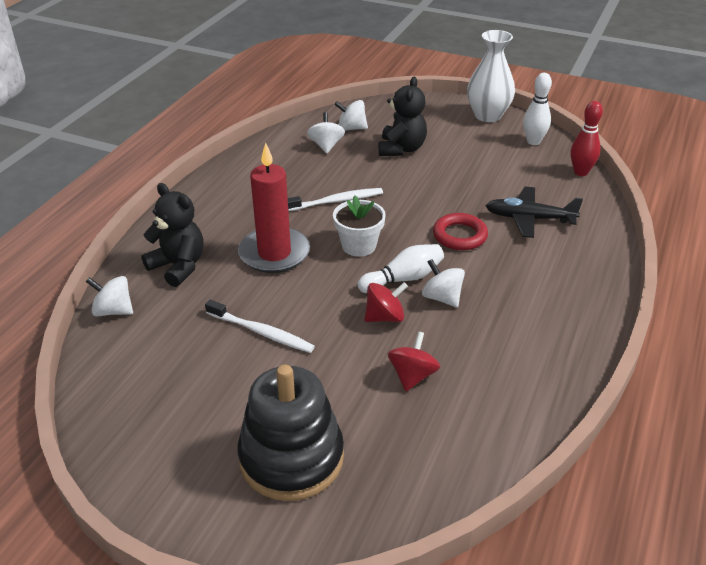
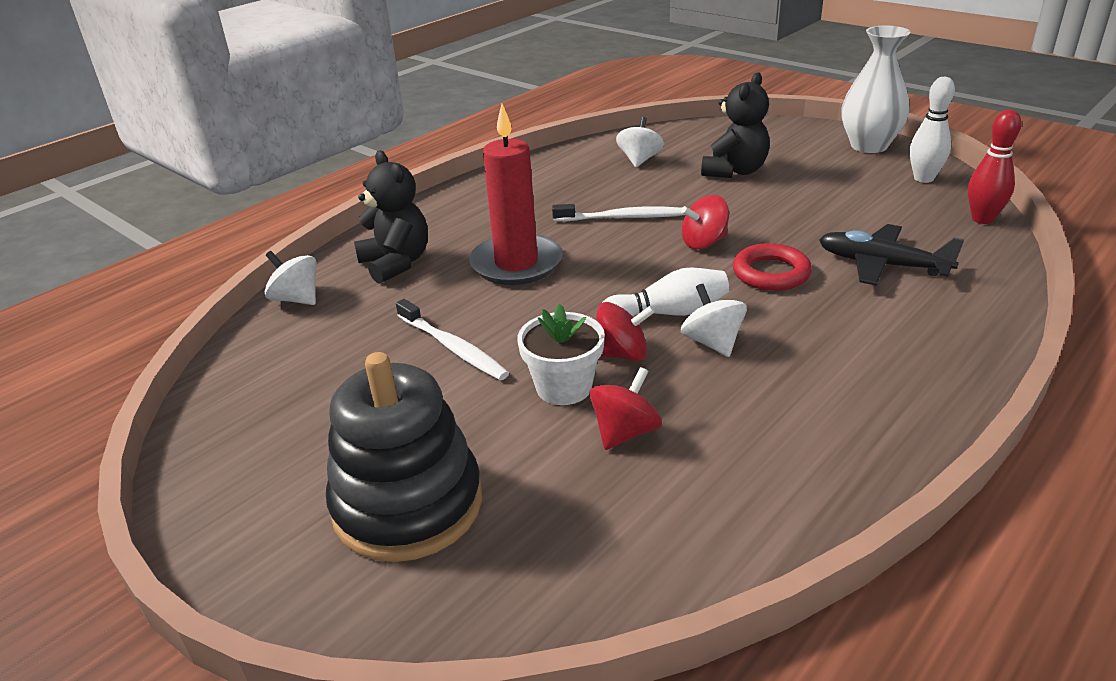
camera: 20 degrees right, 5 degrees down
(351, 128) = (680, 145): white spinning top -> none
(359, 246) = (627, 268): white flower pot -> white flower pot (564, 387)
(404, 216) = (704, 242): none -> red spinning top

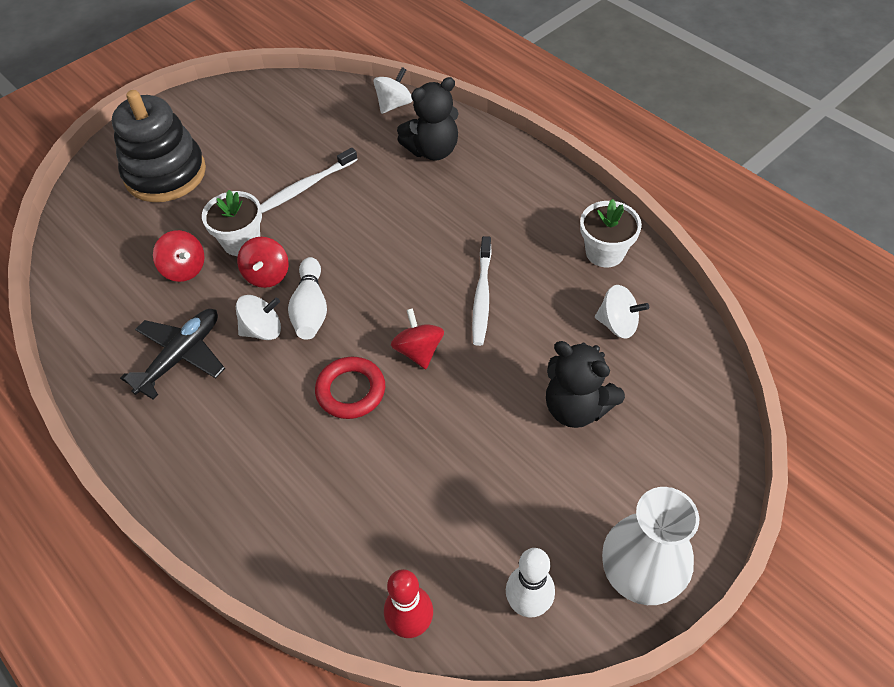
camera: 95 degrees right, 20 degrees up
(516, 264) = (413, 220): red candle -> none
(555, 168) = (605, 252): none -> white flower pot
(881, 265) = (341, 484): black plane -> black plane (181, 356)

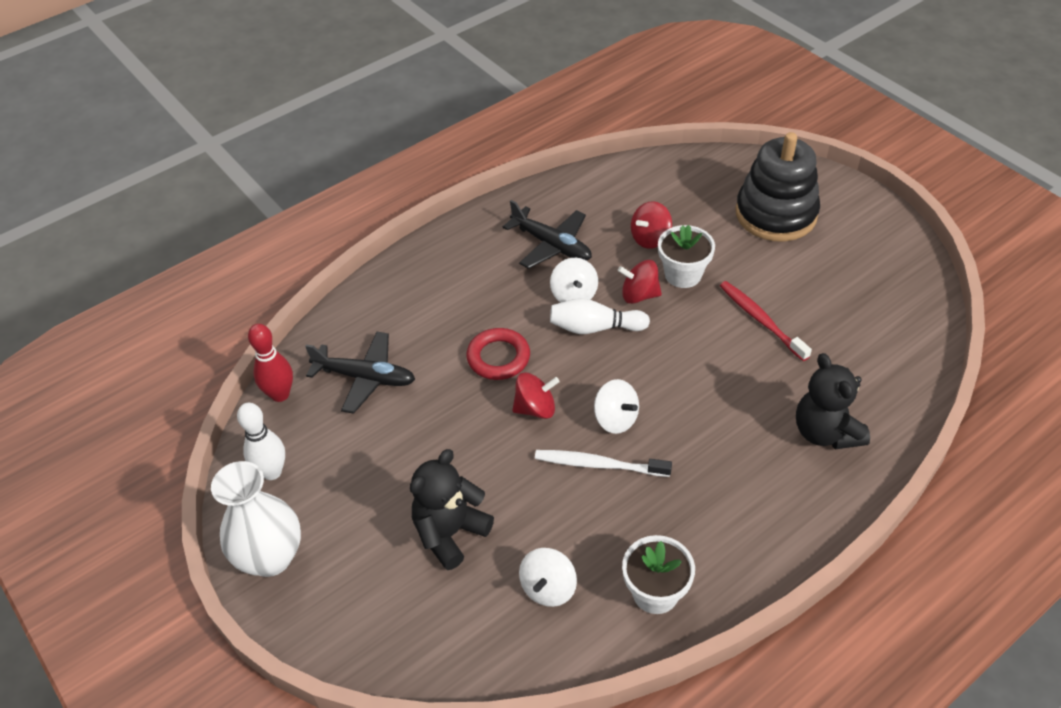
camera: 95 degrees right, 5 degrees down
(306, 186) = (761, 320): white toothbrush -> red toothbrush
(381, 525) = (365, 378): none -> black plane
(394, 104) = (906, 397): white spinning top -> white spinning top (615, 419)

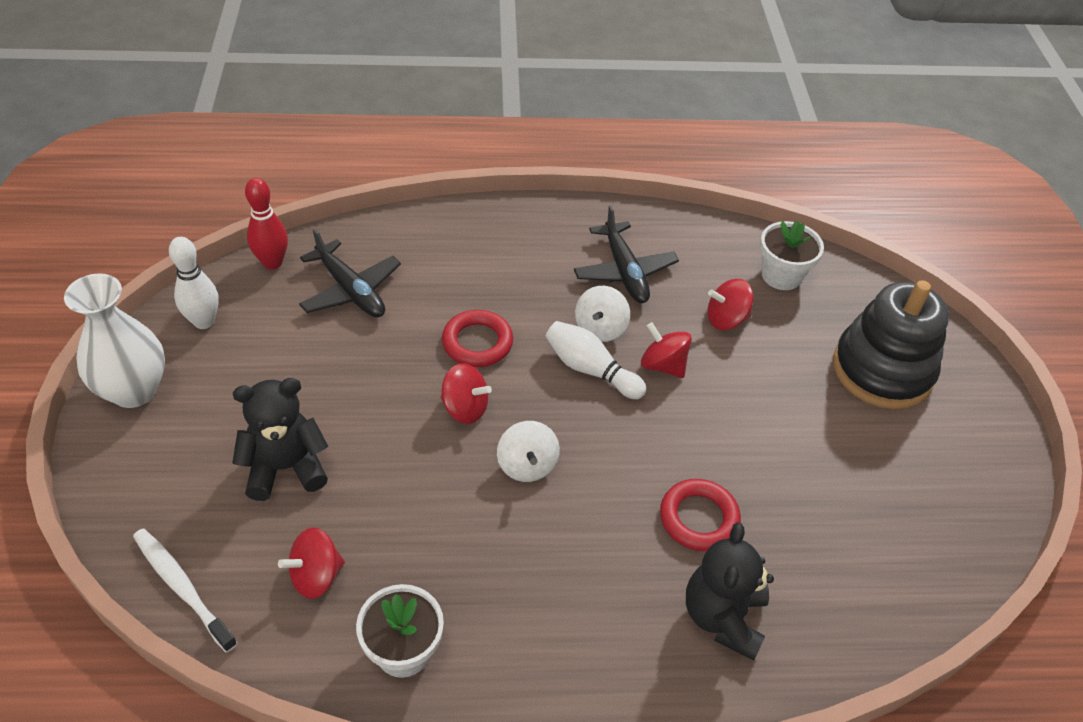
camera: 30 degrees right, 0 degrees up
(548, 588) = (316, 576): white spinning top -> red spinning top
(599, 464) = (470, 496): white toothbrush -> white toothbrush (182, 587)
(683, 274) = (725, 372): white flower pot -> white flower pot (781, 275)
(755, 381) = (698, 518): none -> red ring
(761, 320) = (763, 463): red toothbrush -> none

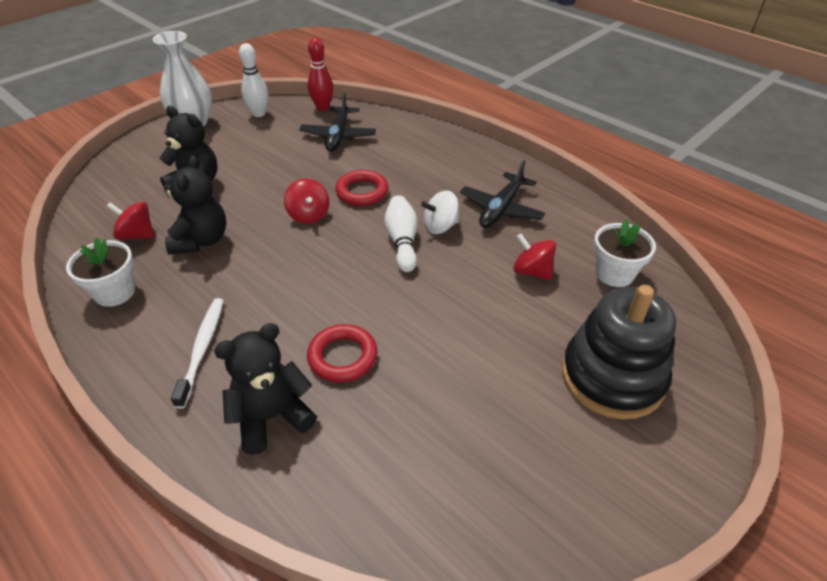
camera: 50 degrees right, 5 degrees down
(182, 587) = (91, 202): white toothbrush -> white toothbrush (202, 349)
(400, 522) = (201, 240): none -> black teddy bear
(527, 465) = (296, 260): white spinning top -> none
(663, 365) = (449, 267): red spinning top -> none

